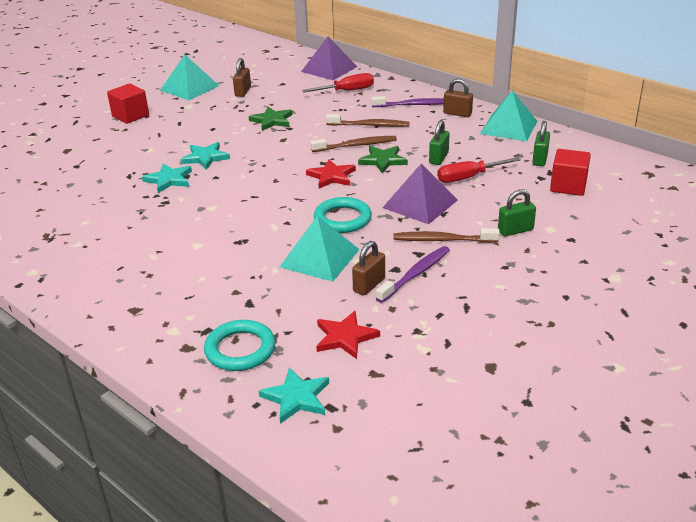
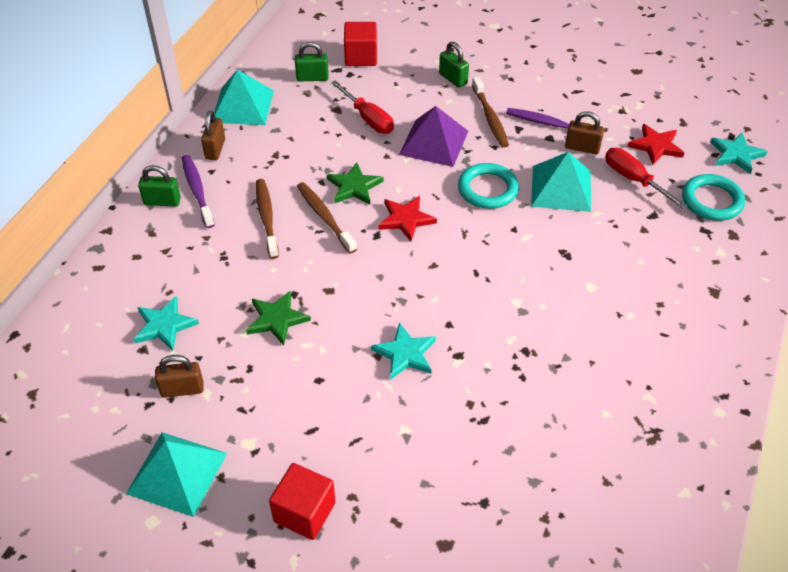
camera: 110 degrees left, 15 degrees up
(169, 180) = (475, 369): turquoise star -> turquoise star (164, 325)
(329, 69) = (78, 307): purple pyramid -> none
(348, 91) = (161, 264): red screwdriver -> red screwdriver (633, 179)
(438, 158) = (333, 146): green padlock -> green padlock (162, 201)

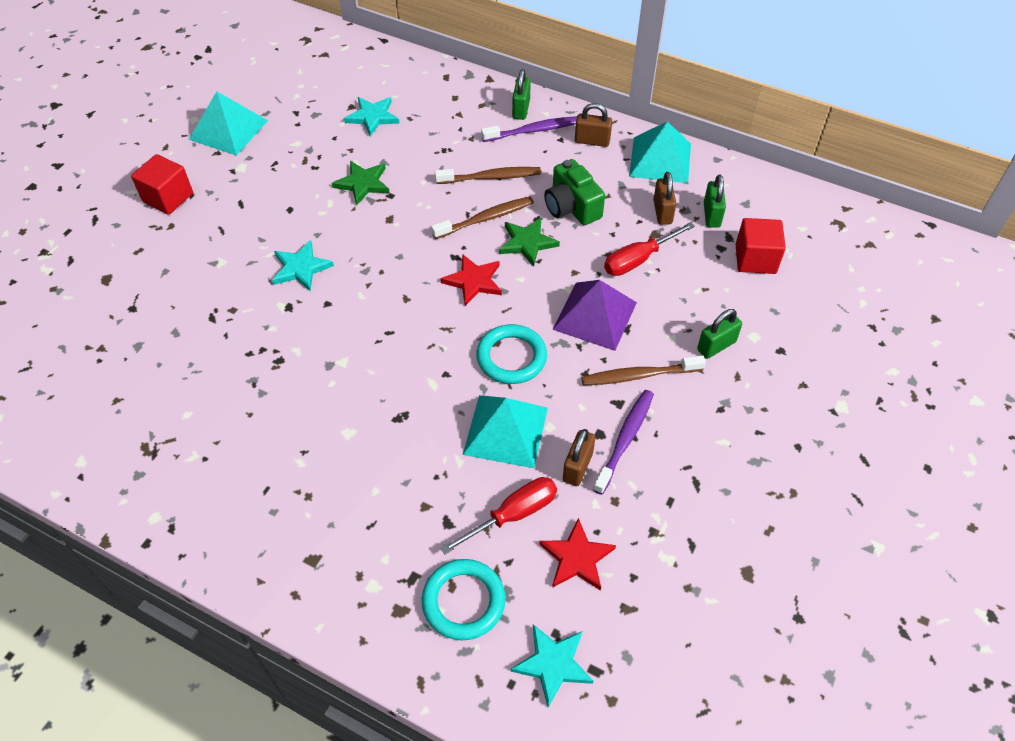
camera: 95 degrees right, 5 degrees up
(182, 389) = (304, 129): brown padlock -> brown padlock (662, 212)
(306, 160) = (571, 207): none -> green camera

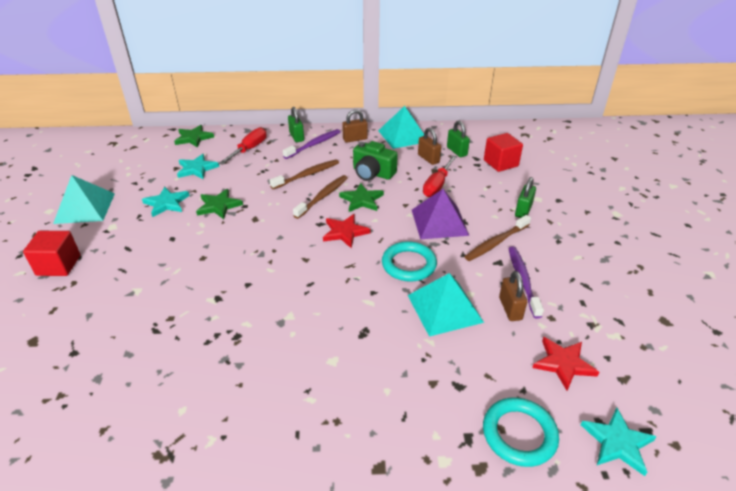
camera: 30 degrees left, 15 degrees down
(301, 268) = (209, 270): turquoise star -> turquoise star (166, 203)
(398, 65) = (193, 138): none -> green star
(514, 514) = (498, 357): red screwdriver -> red screwdriver (249, 149)

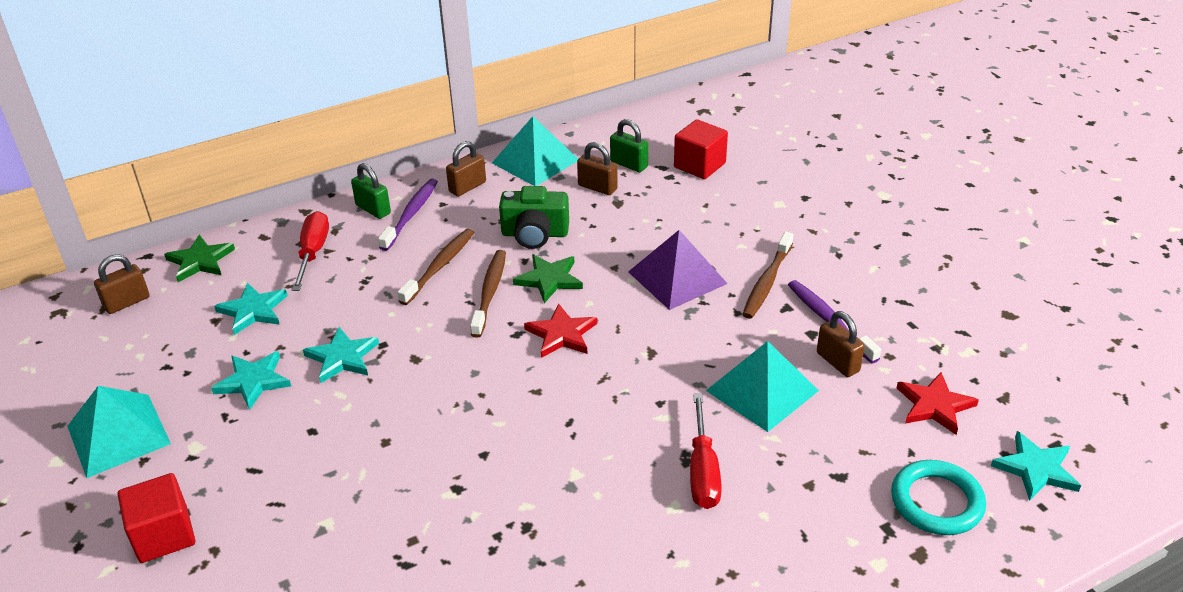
camera: 25 degrees left, 0 degrees up
(144, 147) = (127, 302): none -> brown padlock
(219, 206) = (342, 357): green star -> turquoise star
(409, 264) = (679, 349): turquoise ring -> none
(437, 186) = (638, 225): red screwdriver -> red screwdriver (703, 472)
(523, 211) = (772, 226): green padlock -> none

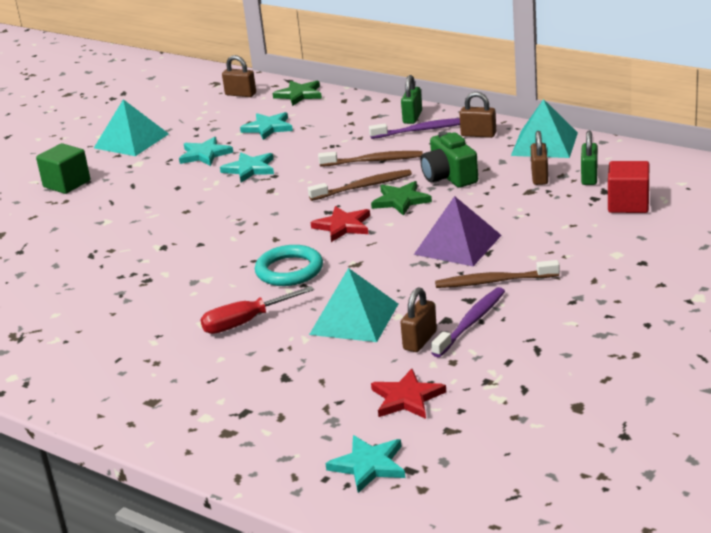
camera: 65 degrees right, 10 degrees down
(164, 535) = (67, 184): red cube -> green cube
(313, 252) = (344, 119): red screwdriver -> none
(936, 502) = (290, 426): turquoise ring -> turquoise ring (289, 270)

